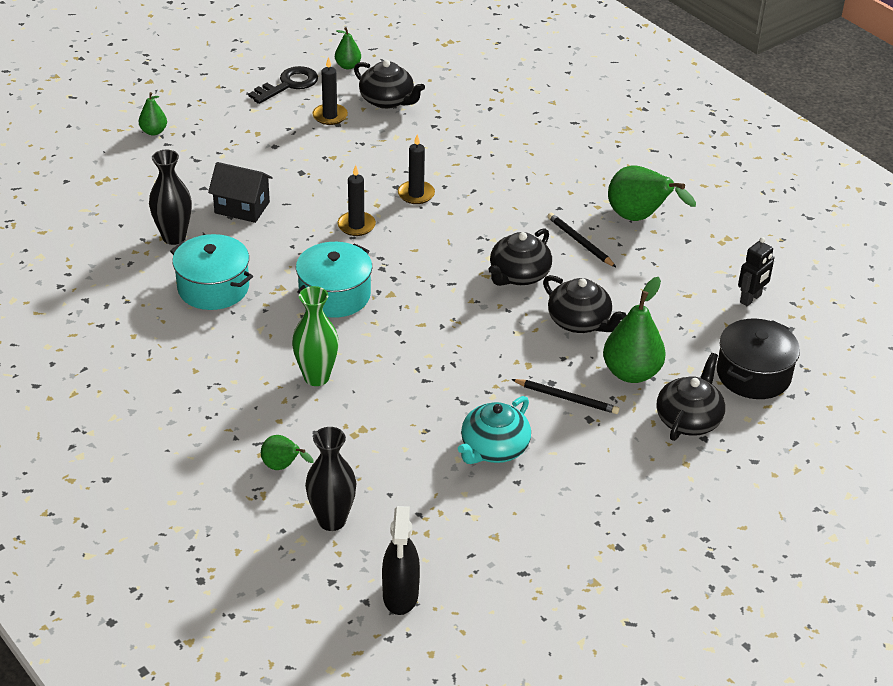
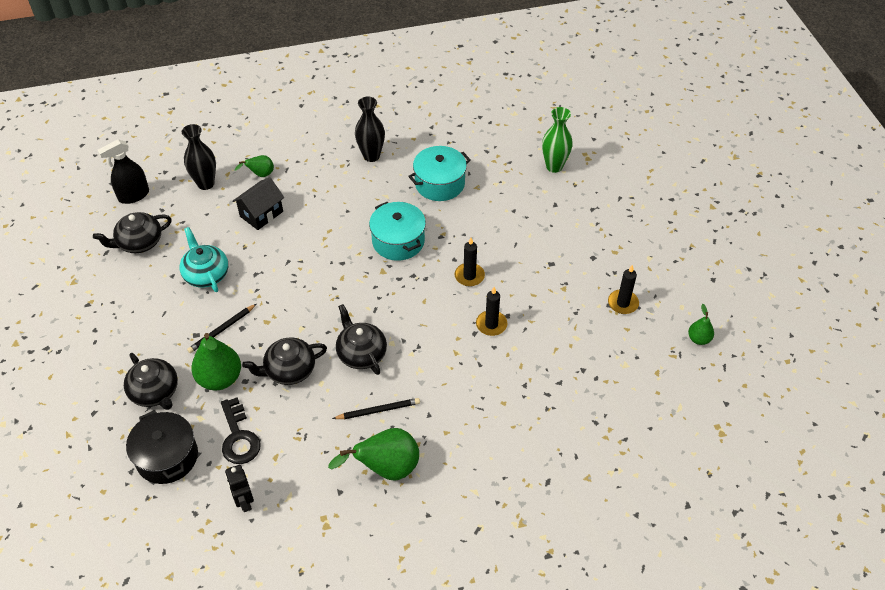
camera: 115 degrees right, 10 degrees up
(154, 131) = (639, 194): green pear -> none
(174, 237) = (503, 177): black vase -> black vase (371, 156)
(242, 207) = (521, 219): black house -> black house (261, 214)
(288, 85) = (680, 290): black key -> black key (239, 437)
(316, 377) = (324, 209): green vase -> green vase (554, 166)
(387, 100) = (633, 350): black teapot -> black teapot (139, 242)
(400, 595) = (133, 195): black spray bottle -> black spray bottle turned 60 degrees counterclockwise

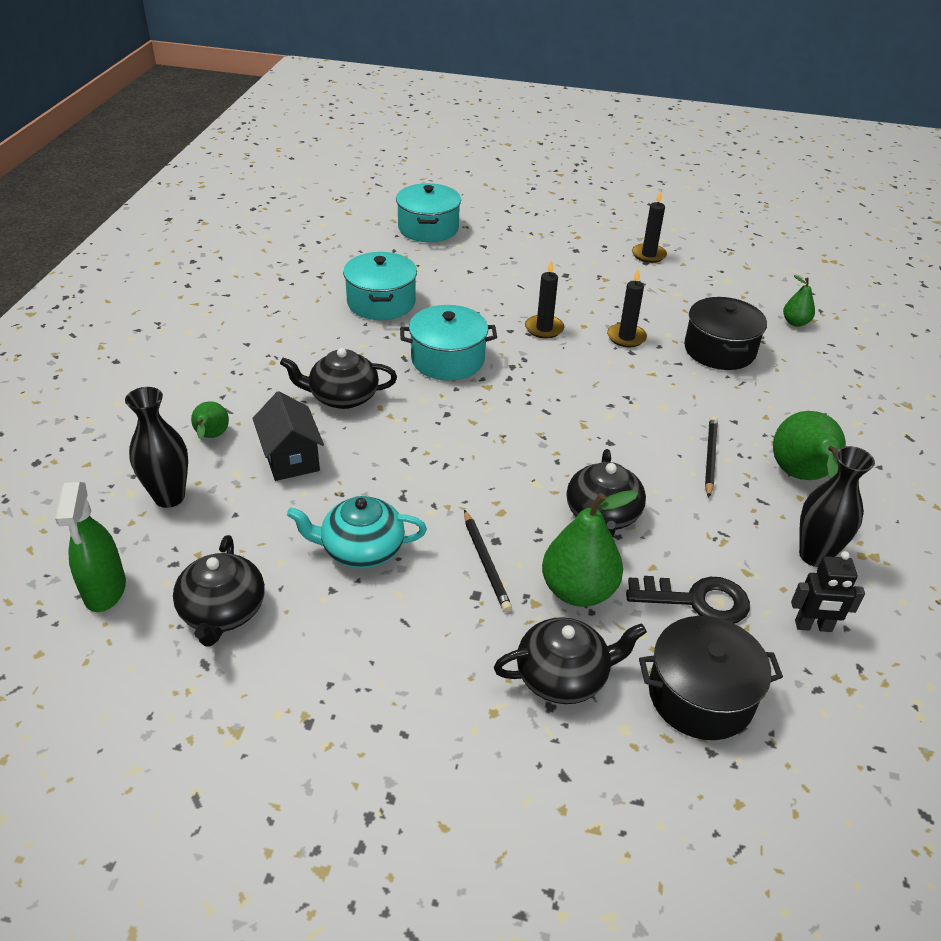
camera: 65 degrees left, 10 degrees down
(133, 195) = (105, 590): black spray bottle -> green spray bottle
(361, 353) = (611, 443): black teapot -> black teapot (342, 397)
(371, 156) = (281, 334): black vase -> black vase (814, 555)
(514, 384) = (719, 350): none -> black pot
(554, 166) = (428, 228): green vase -> turquoise pot
(698, 339) = (718, 234): green pear -> green pear (795, 322)

